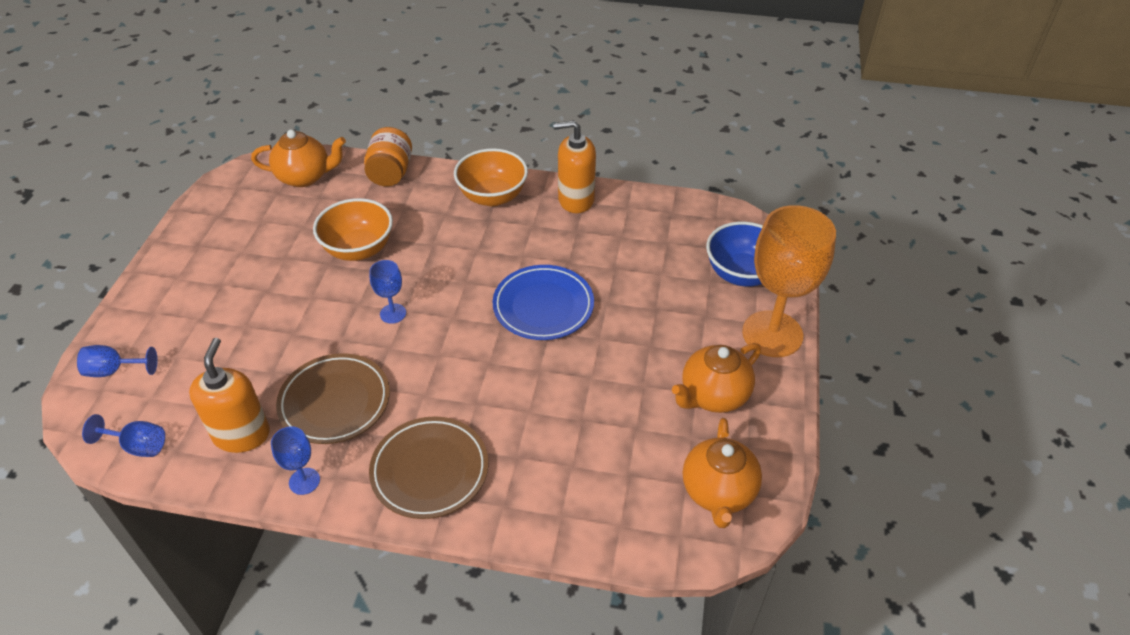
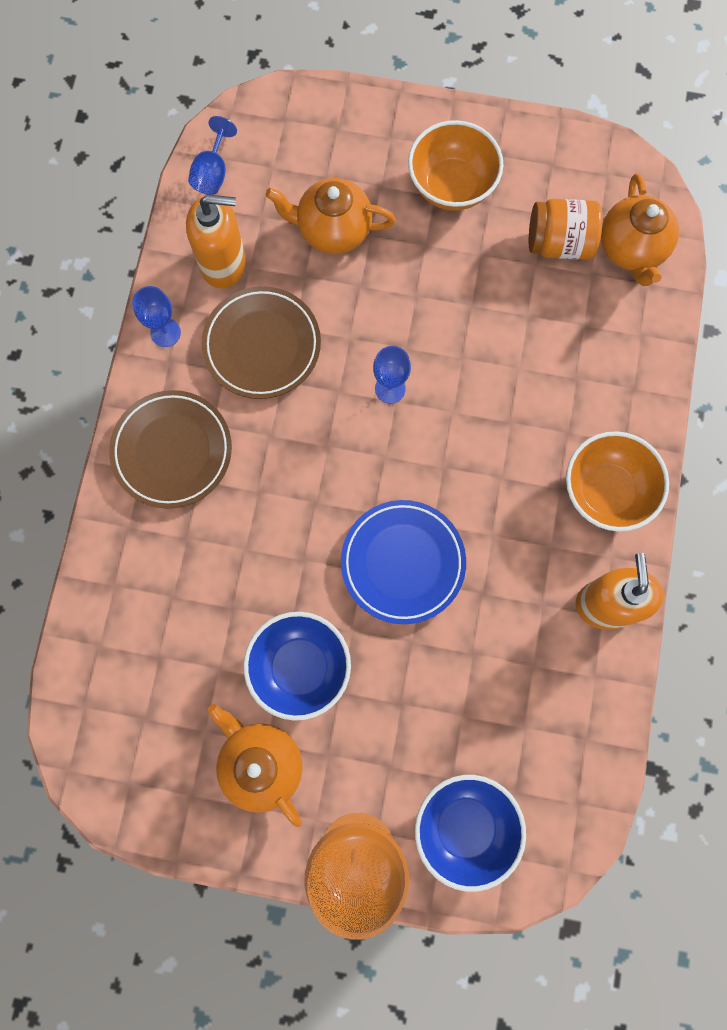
camera: 90 degrees right, 30 degrees up
(114, 370) = (308, 124): blue goblet -> none
(358, 249) = (497, 335): orange bowl -> orange bowl (451, 186)
(390, 173) = (646, 354): orange jar -> orange jar (559, 243)
(631, 371) = (300, 667): none -> blue bowl
(718, 492) = (131, 754): orange teapot -> orange teapot (333, 230)

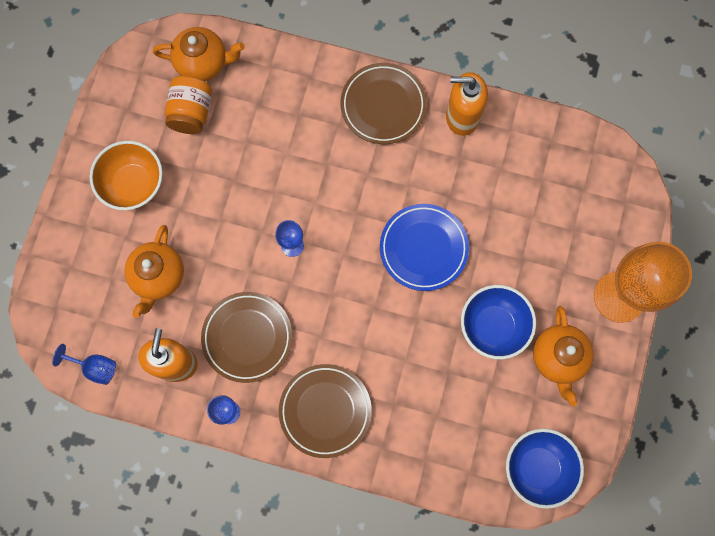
camera: 85 degrees left, 0 degrees up
(261, 763) = (558, 358): orange teapot -> orange teapot turned 60 degrees counterclockwise
(465, 826) = (604, 225): blue bowl -> blue bowl (538, 467)
(605, 491) = (383, 105): orange bowl -> brown plate

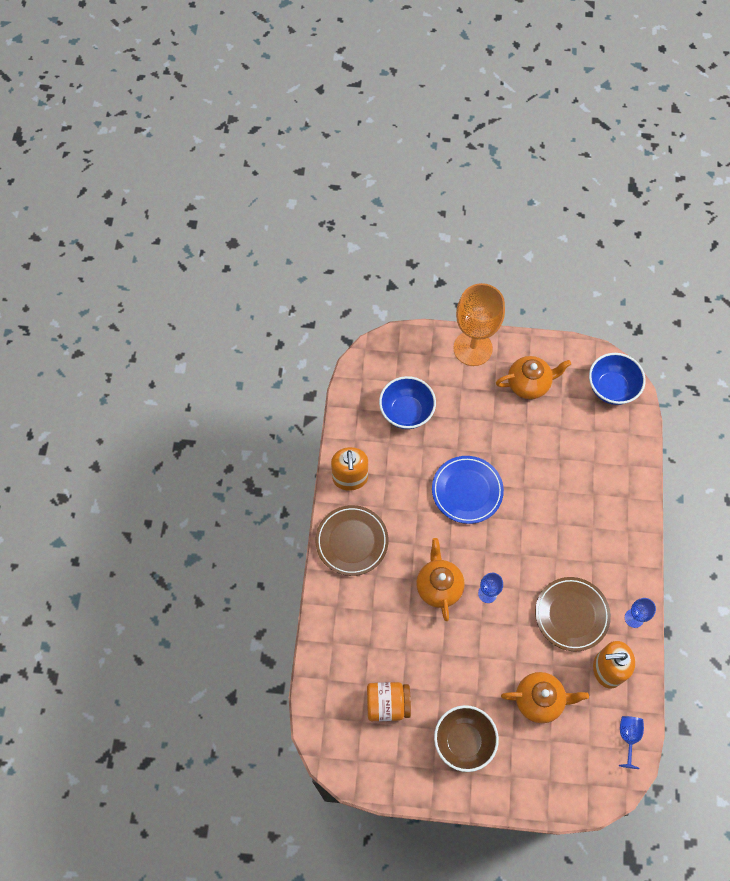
camera: 100 degrees left, 10 degrees down
(134, 184) = (463, 741): orange bowl -> brown bowl
(203, 63) = (339, 703): orange teapot -> orange teapot (438, 586)
(325, 411) = (612, 543): brown plate -> none
(493, 326) = (516, 431): blue bowl -> blue bowl (406, 412)

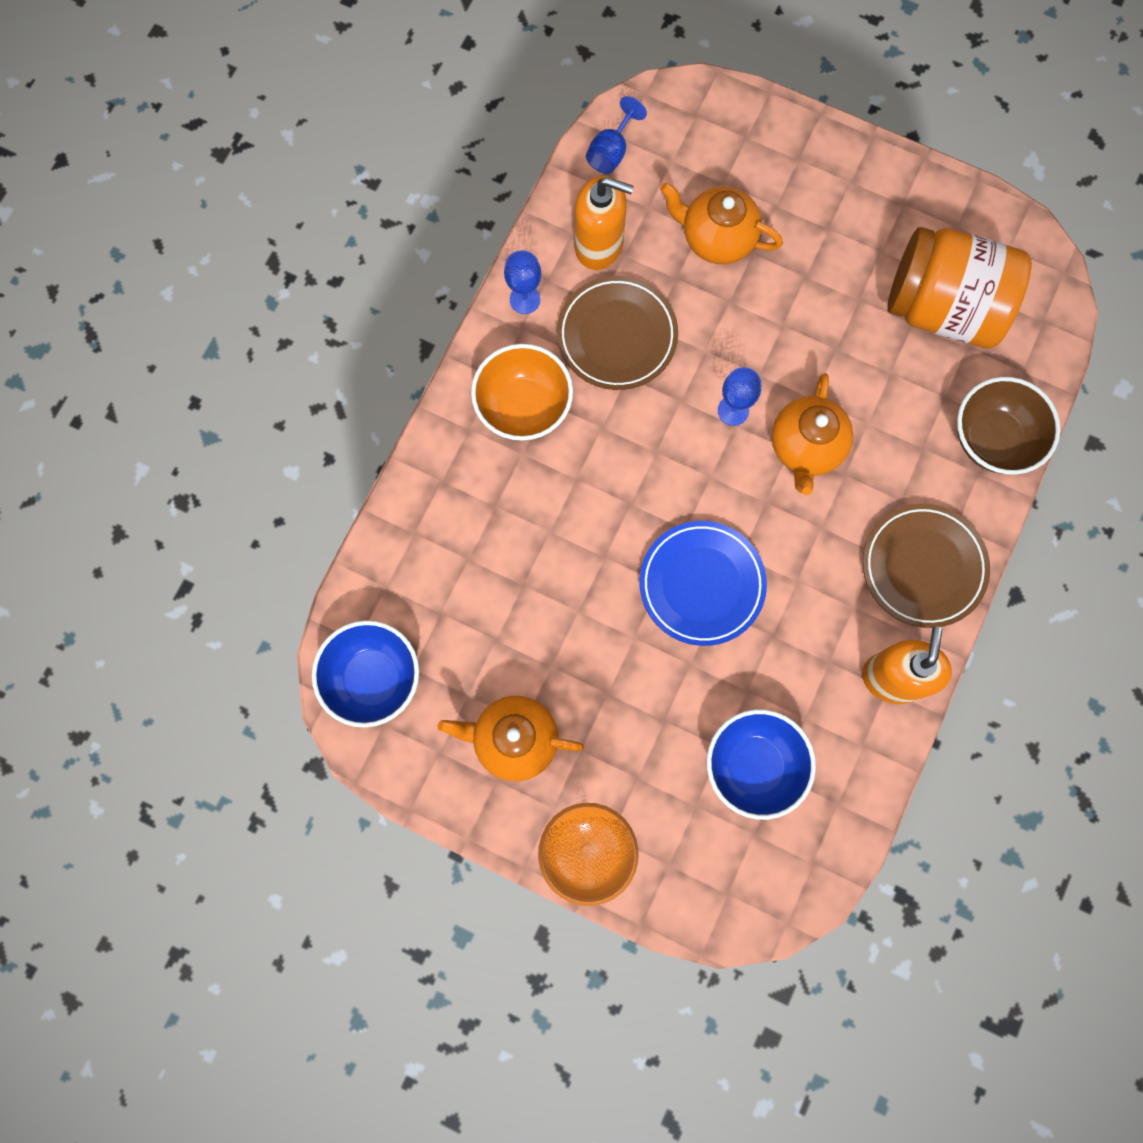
camera: 160 degrees left, 10 degrees up
(387, 704) = (942, 307): orange jar -> orange jar, size x1.68
(463, 741) = (848, 223): brown bowl -> brown bowl (992, 439)
(604, 553) = (523, 407): none -> orange bowl

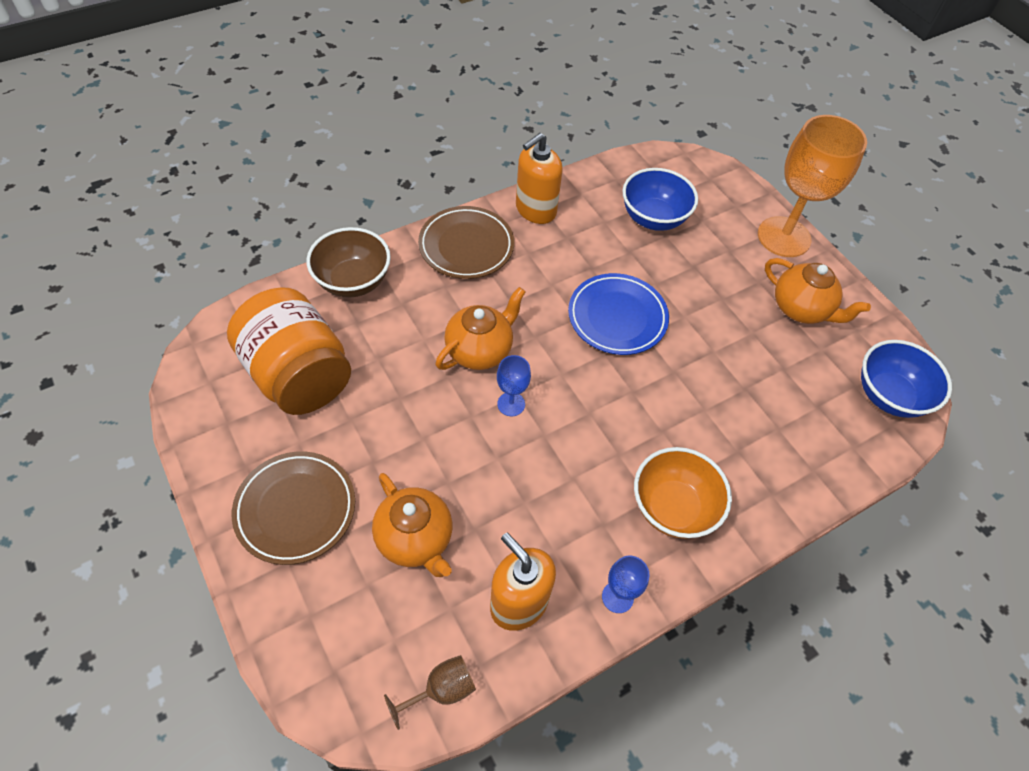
camera: 150 degrees left, 20 degrees down
(611, 152) = (441, 690): blue goblet -> brown goblet
(617, 336) = (559, 514): brown plate -> brown plate (296, 509)

